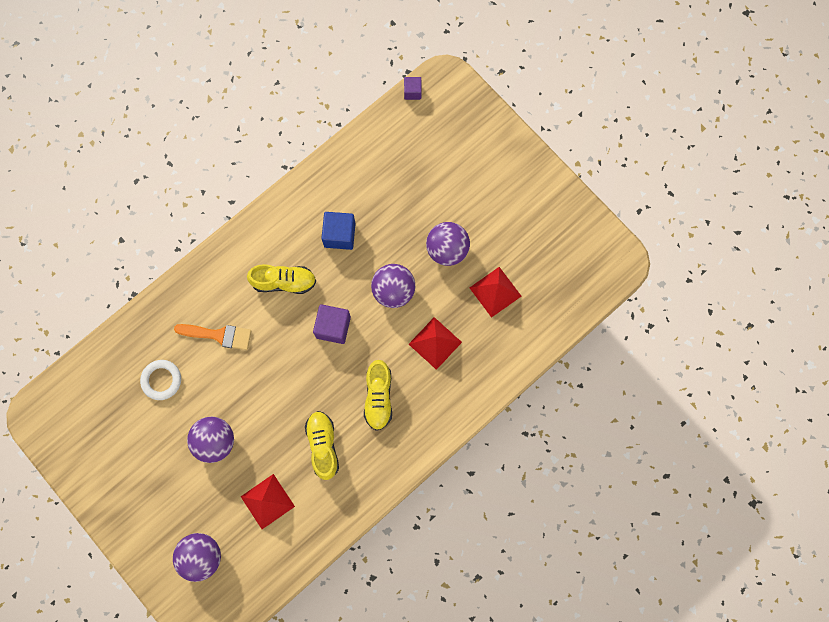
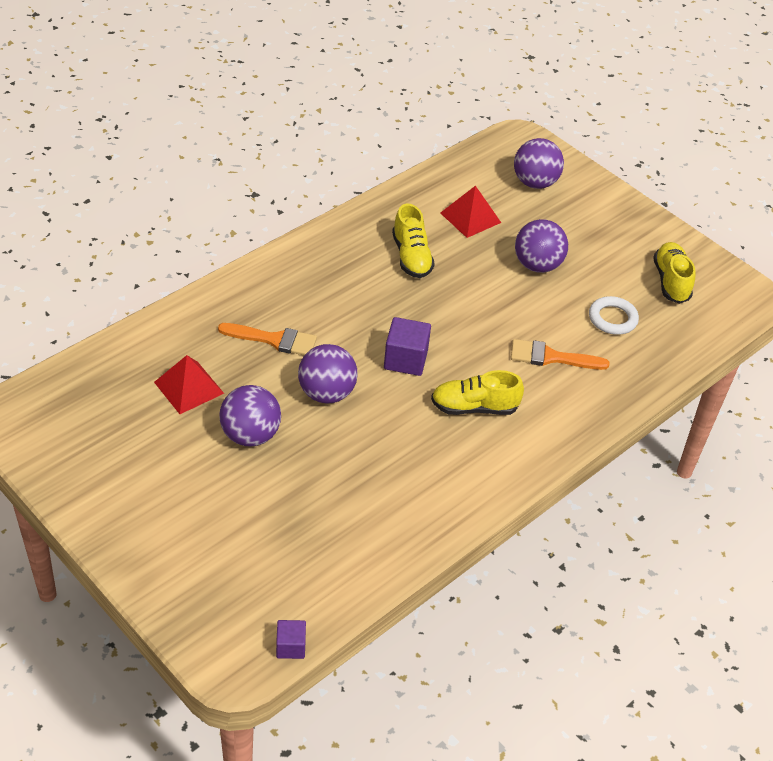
camera: 175 degrees right, 30 degrees down
(339, 235) = (402, 457): blue cube -> none
(378, 397) = (346, 294): yellow shoe -> yellow shoe (671, 281)
(435, 343) = (274, 340): red pyramid -> orange brush

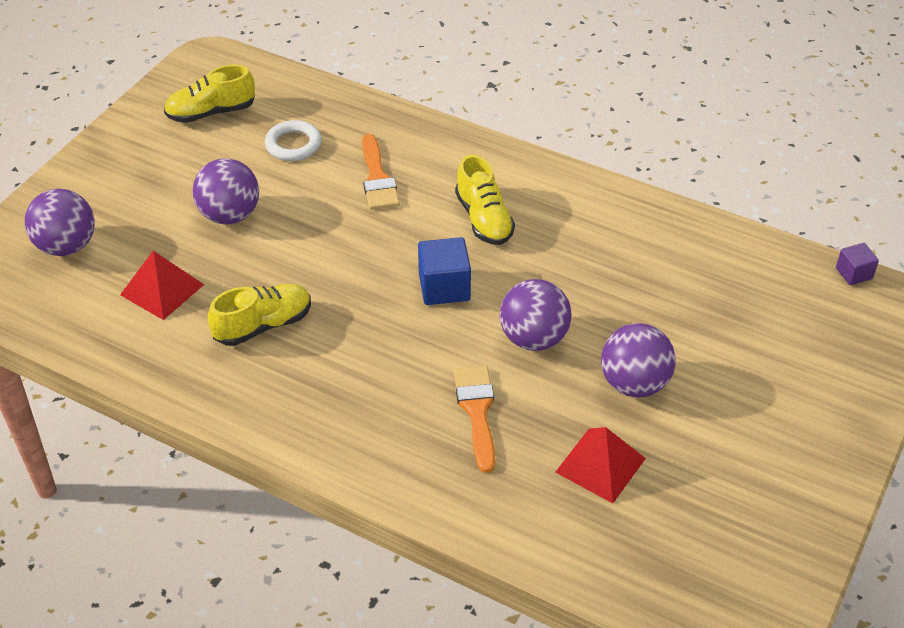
camera: 105 degrees left, 0 degrees up
(405, 359) = (444, 287): purple cube -> blue cube

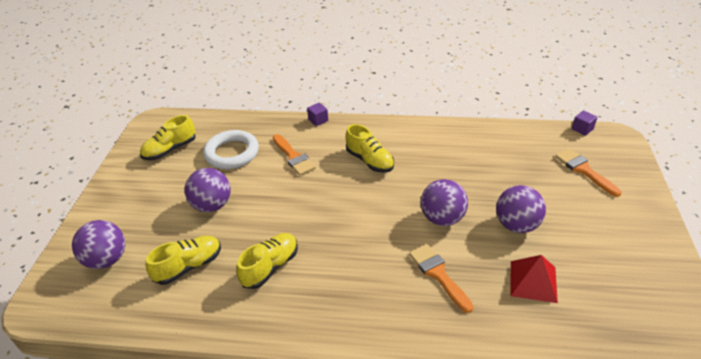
camera: 20 degrees left, 5 degrees down
(162, 289) = (189, 266): red pyramid -> yellow shoe
(293, 145) = (232, 153): white ring -> white ring, size x1.52
(444, 287) = (371, 206): blue cube -> none
(446, 129) = (318, 120): none -> purple cube
(801, 339) = (584, 170): none -> orange brush

